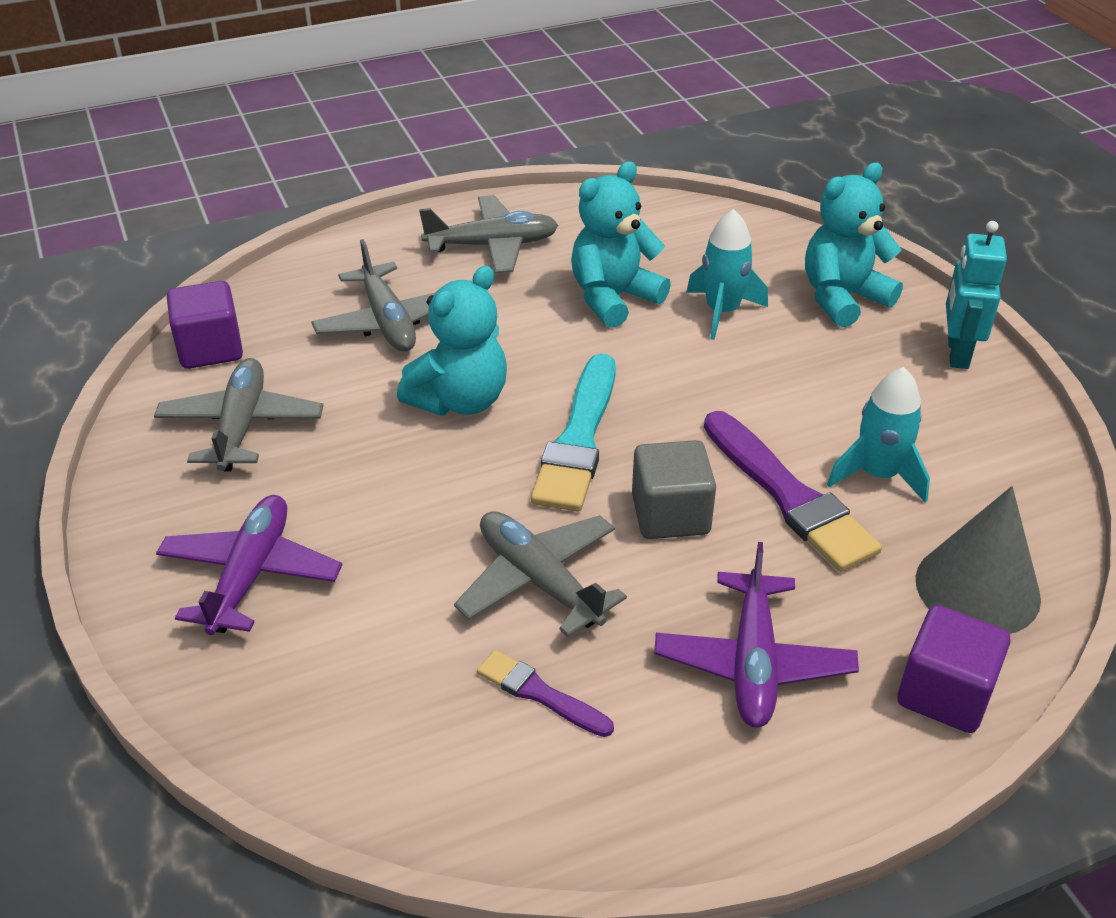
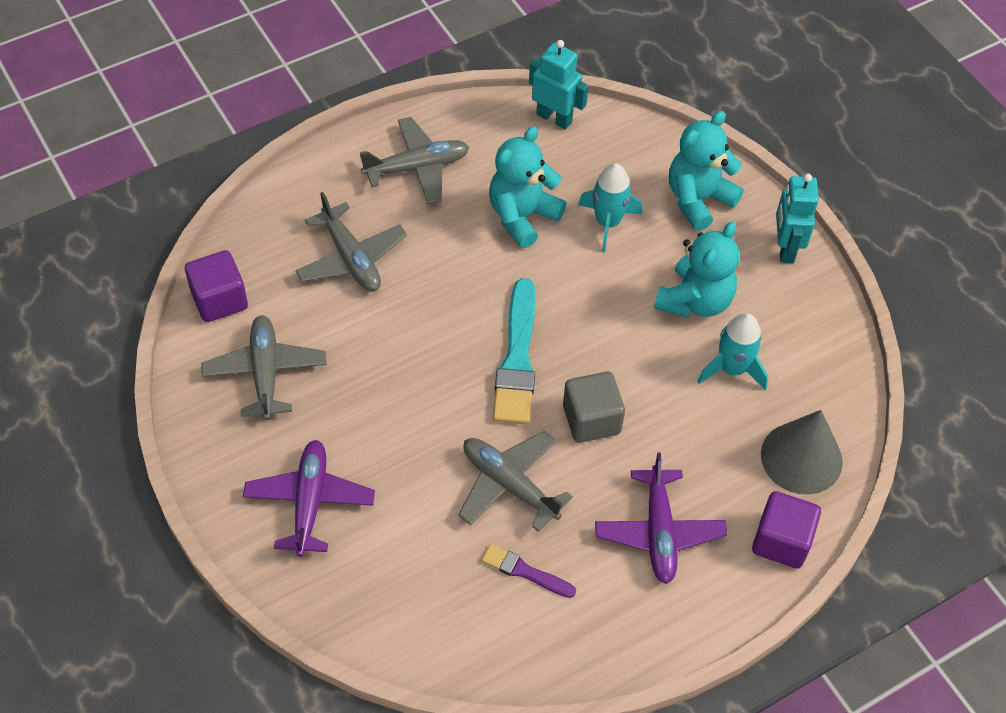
camera: 10 degrees left, 15 degrees up
(460, 400) = (423, 331): turquoise teddy bear -> turquoise teddy bear (695, 300)
(669, 213) = (554, 118): none -> turquoise robot
(789, 496) = (672, 394): purple brush -> none

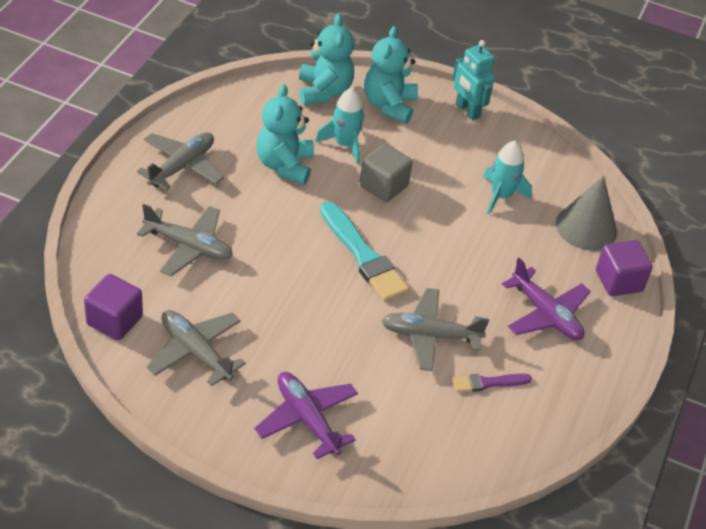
camera: 40 degrees left, 10 degrees down
(554, 118) = (249, 94): turquoise robot -> none
(591, 419) = (444, 269): grey cube -> grey cube (383, 186)
(695, 300) = (442, 166): turquoise teddy bear -> turquoise teddy bear (324, 91)

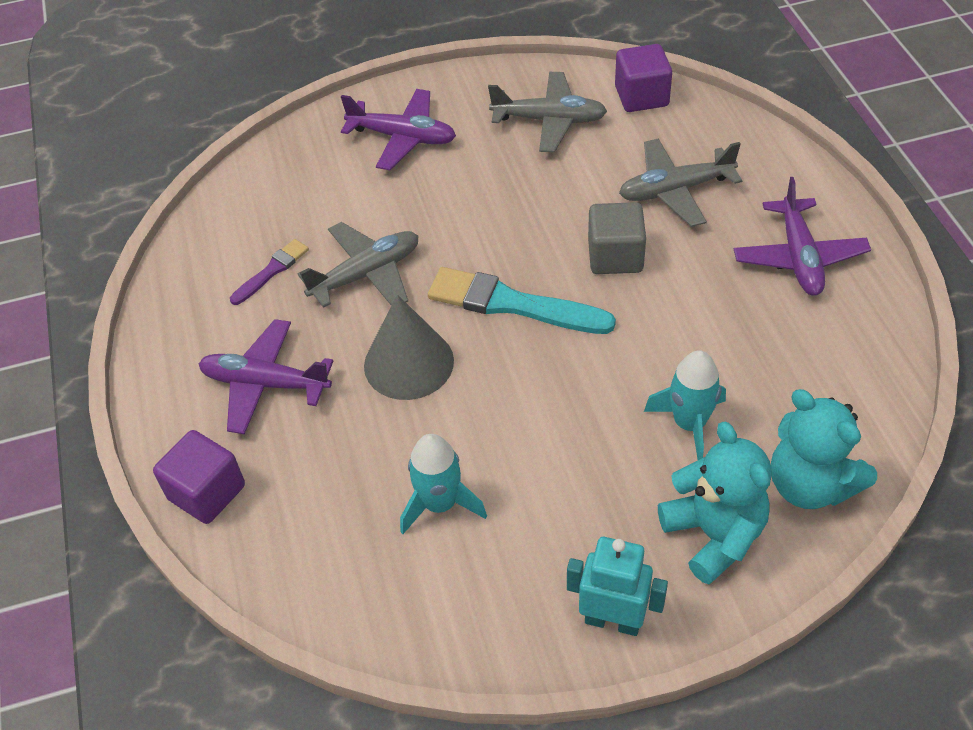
camera: 150 degrees right, 5 degrees up
(182, 166) = (799, 257): grey plane -> purple plane
(284, 165) = (712, 341): turquoise teddy bear -> none
(383, 186) = (584, 403): grey cube -> grey cube (615, 256)
(586, 227) = (297, 543): grey cone -> grey cone (408, 363)

